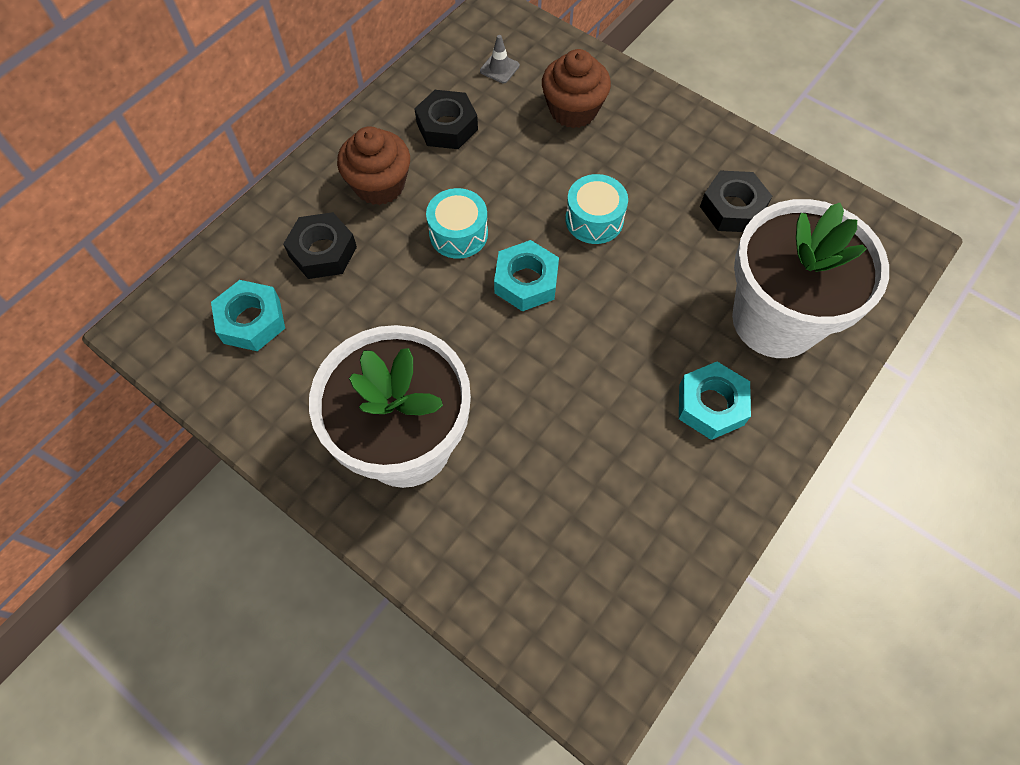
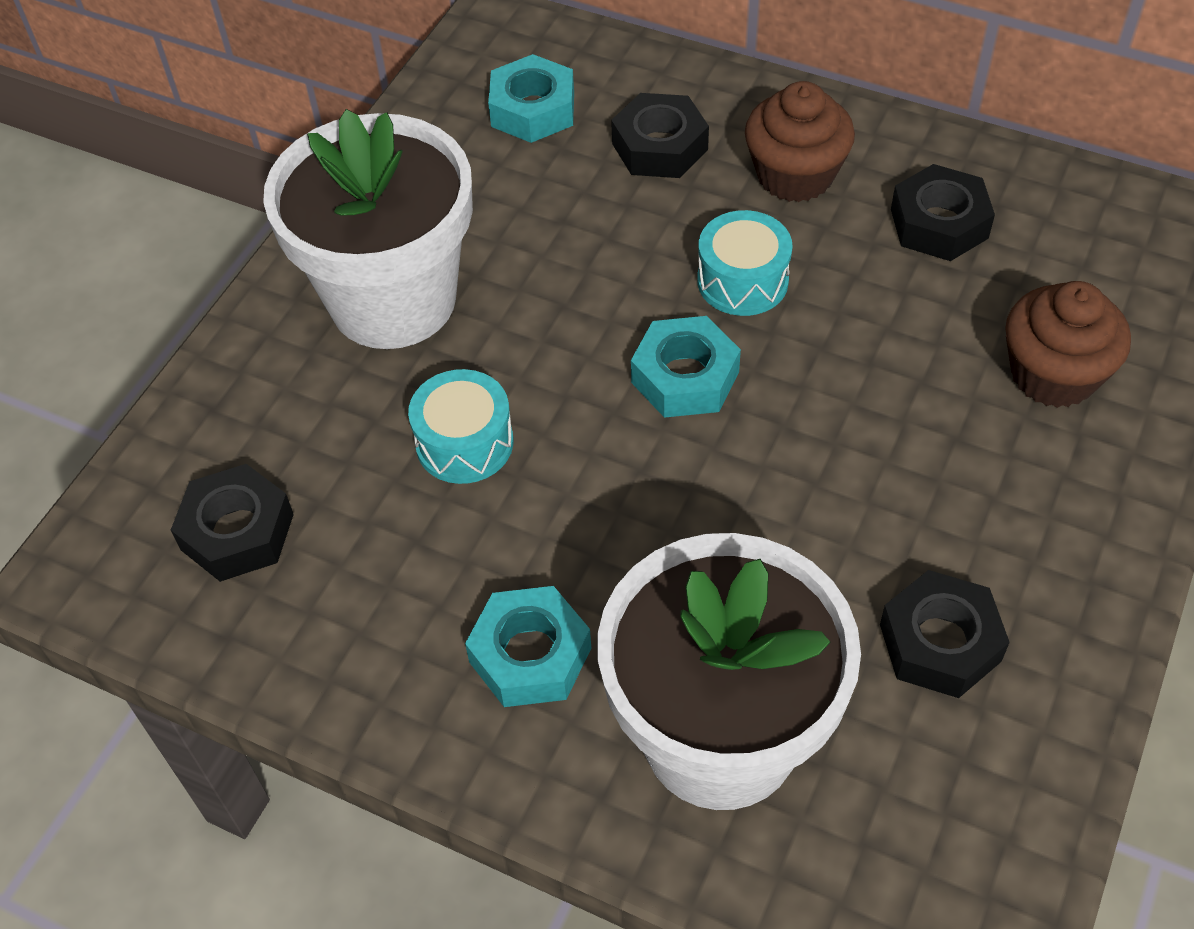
camera: 80 degrees right, 10 degrees down
(499, 68) = (1094, 261): grey traffic cone -> none
(586, 573) = (237, 532): none -> black nut
(594, 219) = (834, 442): turquoise drum -> turquoise drum (464, 443)

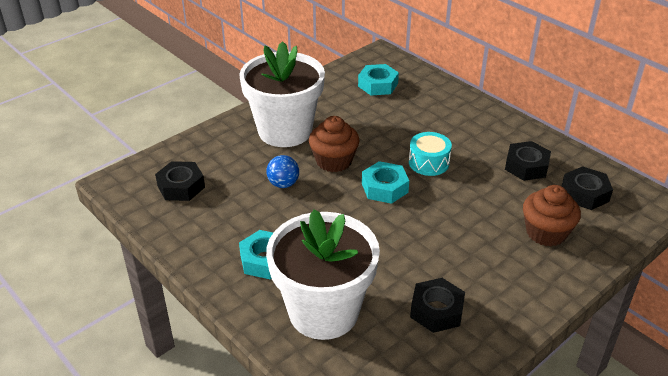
camera: 20 degrees right, 15 degrees down
(464, 443) = (283, 184): turquoise drum -> blue ball
(659, 146) = (422, 109): black nut -> black nut (585, 193)
(795, 175) = (473, 133): brown cupcake -> brown cupcake (334, 161)

